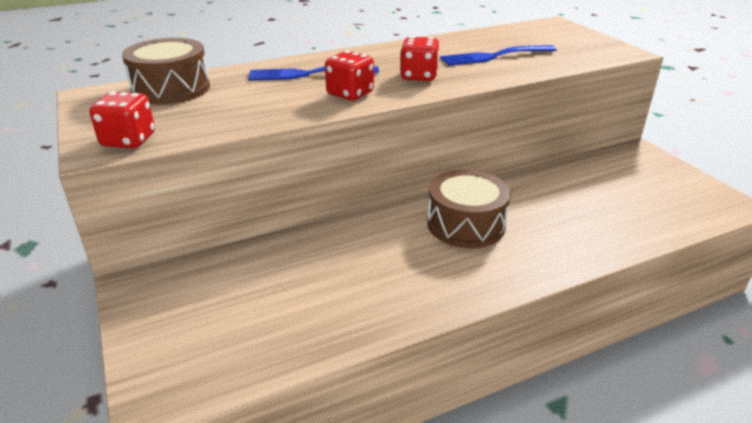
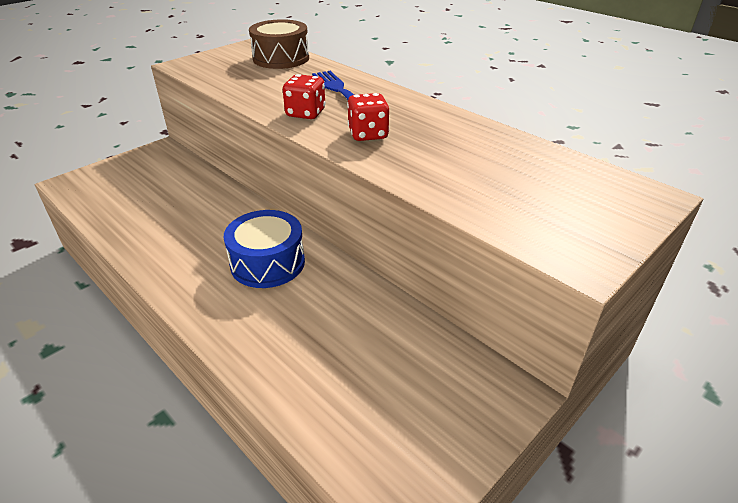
camera: 70 degrees right, 5 degrees up
(128, 140) = (195, 68): red dice -> none
(466, 224) = (267, 263): brown drum -> blue drum
(495, 56) = (464, 166): blue fork -> none

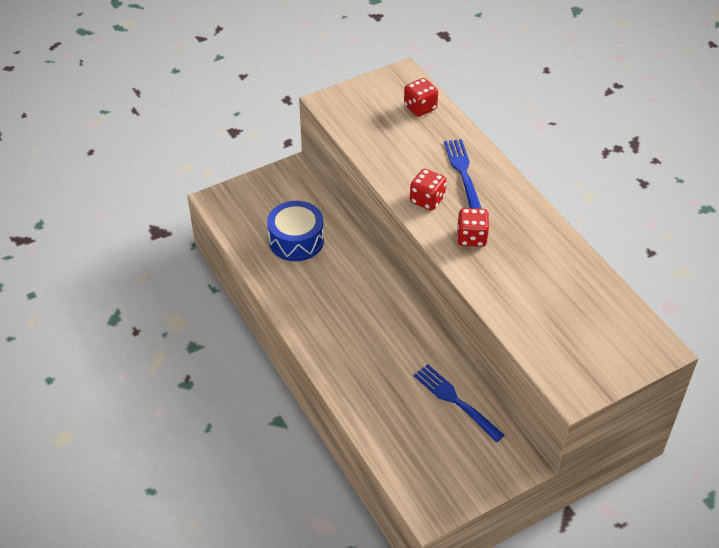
camera: 15 degrees right, 10 degrees up
(267, 263) = (375, 322): blue drum -> blue drum (296, 240)
(281, 58) = (420, 107): brown drum -> red dice
(394, 331) = (456, 401): none -> blue fork

